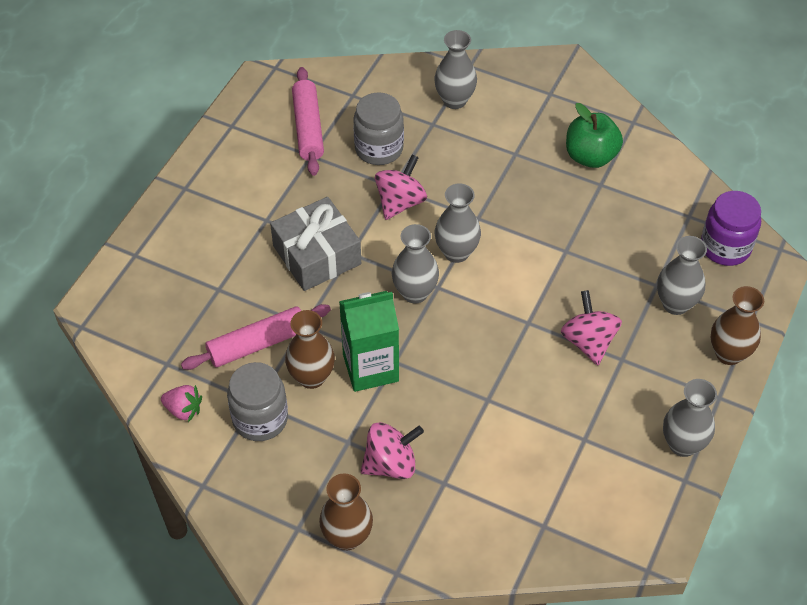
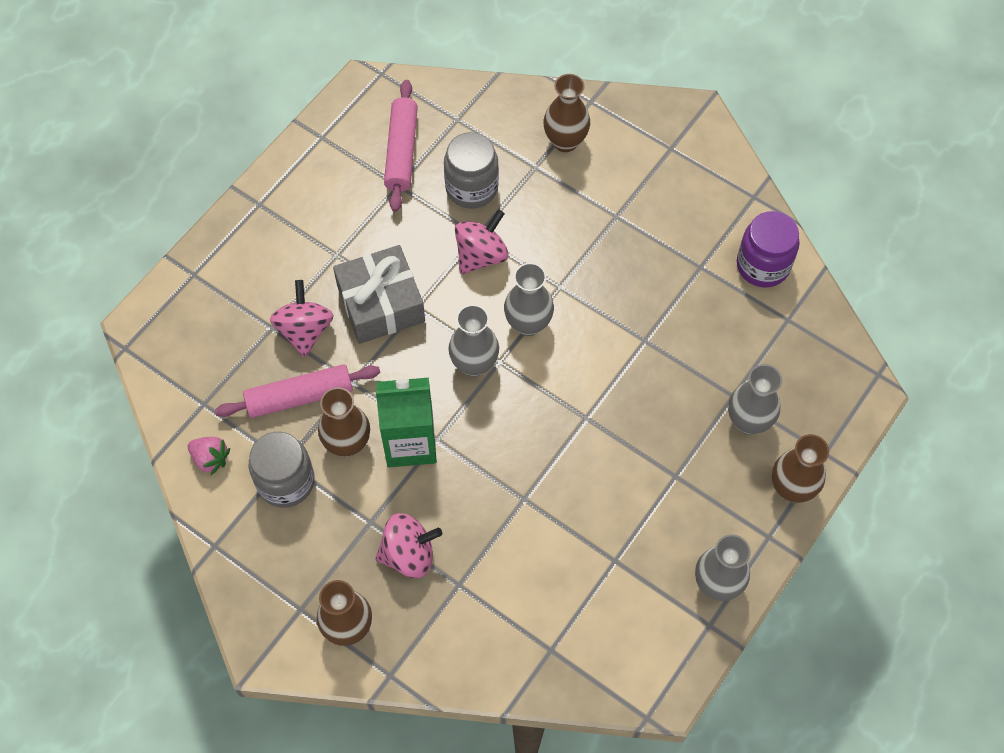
camera: 10 degrees right, 10 degrees up
(454, 100) = (565, 141): grey vase -> brown vase
(588, 341) = (645, 450): pink spinning top -> pink spinning top (305, 330)
(590, 156) = (697, 231): green apple -> none
(725, 247) = (818, 363): purple jar -> purple jar (762, 265)

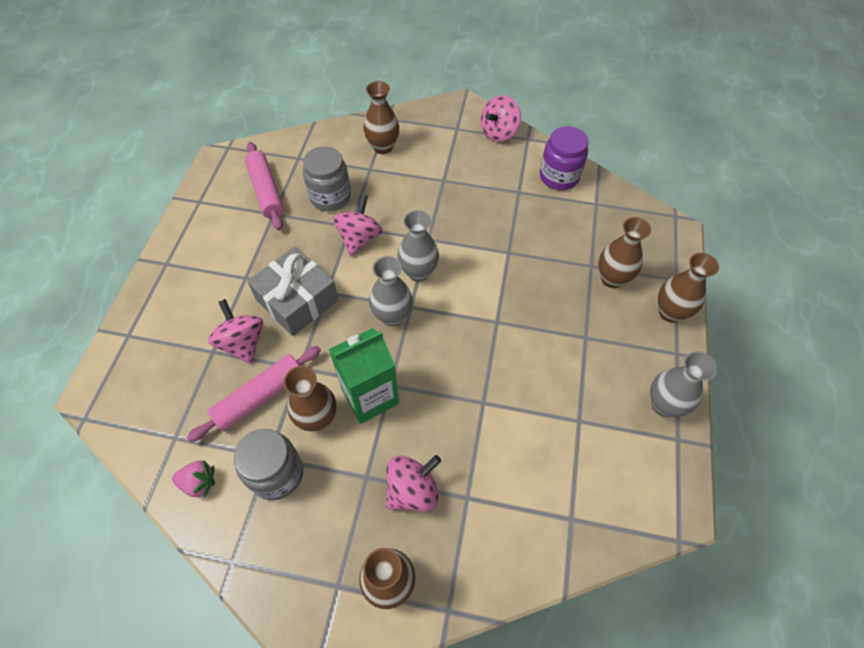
camera: 25 degrees left, 5 degrees down
(721, 174) = (498, 133): none -> pink spinning top
(748, 421) = (612, 279): grey vase -> brown vase

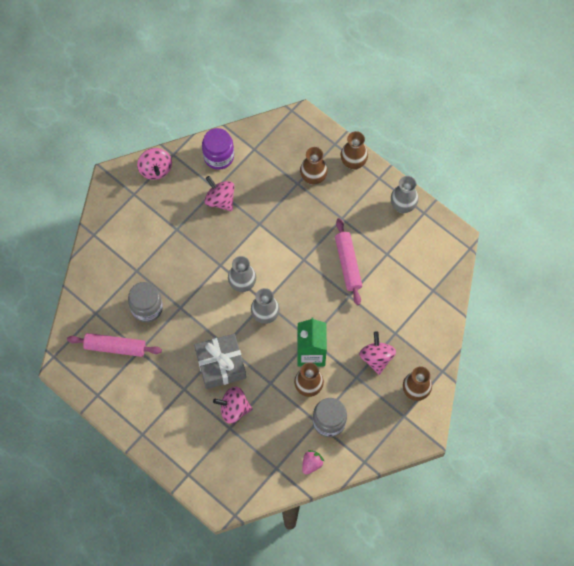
camera: 60 degrees left, 10 degrees up
(259, 396) = (276, 413): pink rolling pin -> pink rolling pin (347, 264)
(359, 238) = (194, 306): pink spinning top -> pink spinning top (220, 199)
(383, 147) = (121, 252): brown vase -> none

